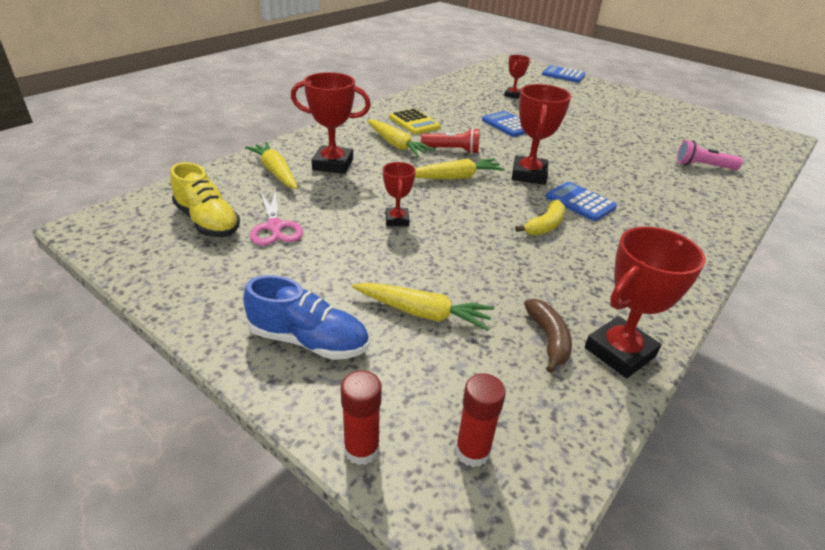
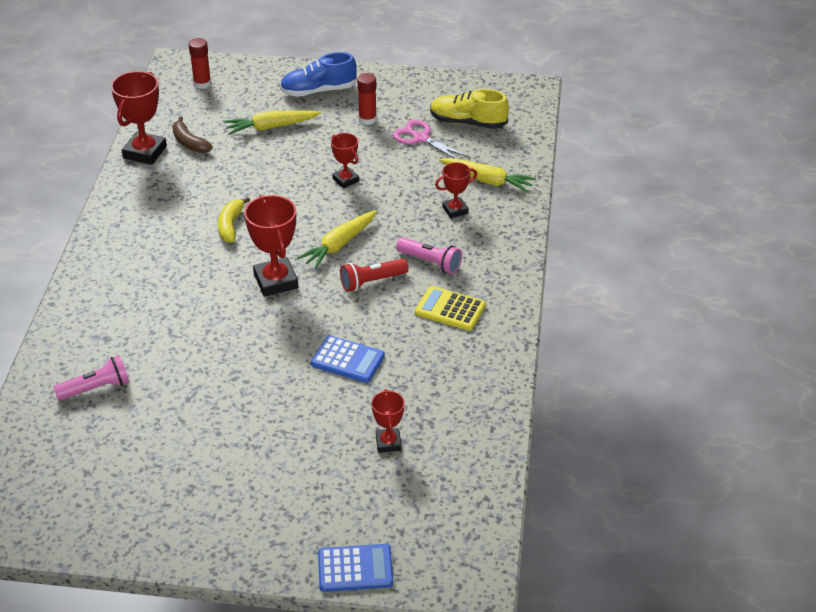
camera: 150 degrees right, 5 degrees up
(333, 164) = (455, 210): red trophy -> red trophy, size x0.58
(361, 449) = (251, 67): red glue stick -> red glue stick (367, 119)
(396, 145) = (430, 262): yellow carrot -> pink flashlight
(580, 202) = (212, 266): blue calculator -> none

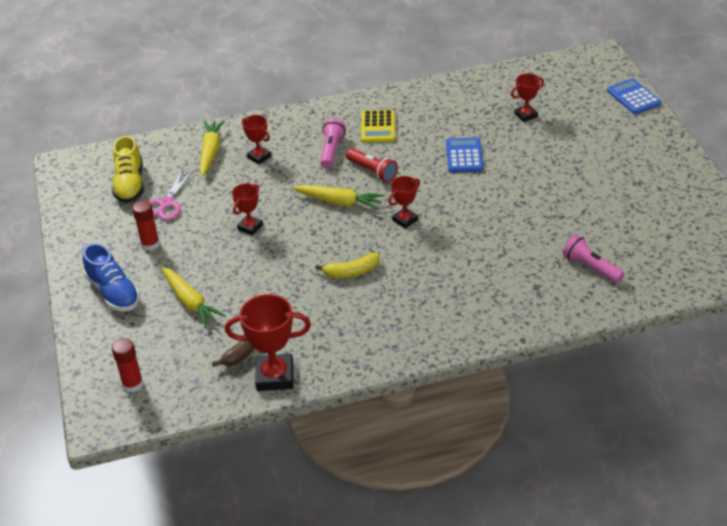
camera: 110 degrees left, 0 degrees up
(276, 281) = (405, 220): red trophy -> red trophy, size x0.58

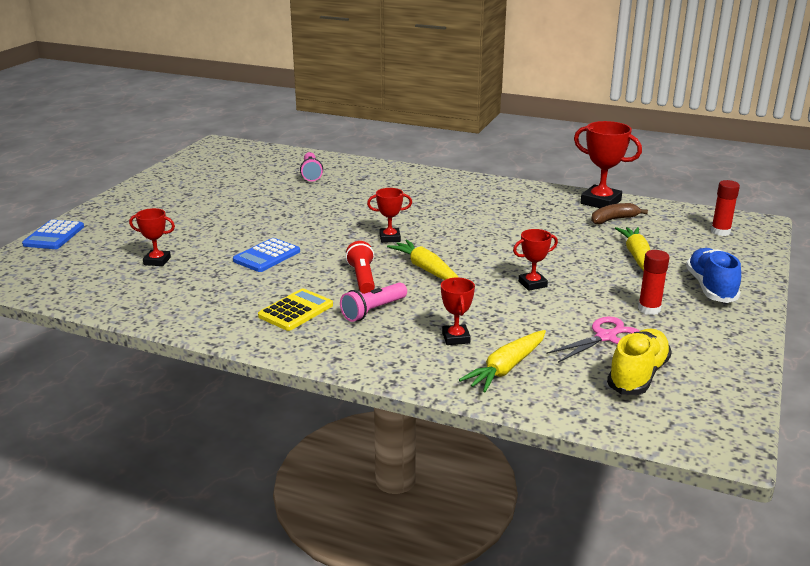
camera: 145 degrees left, 15 degrees down
(351, 272) = (478, 227): yellow banana -> none

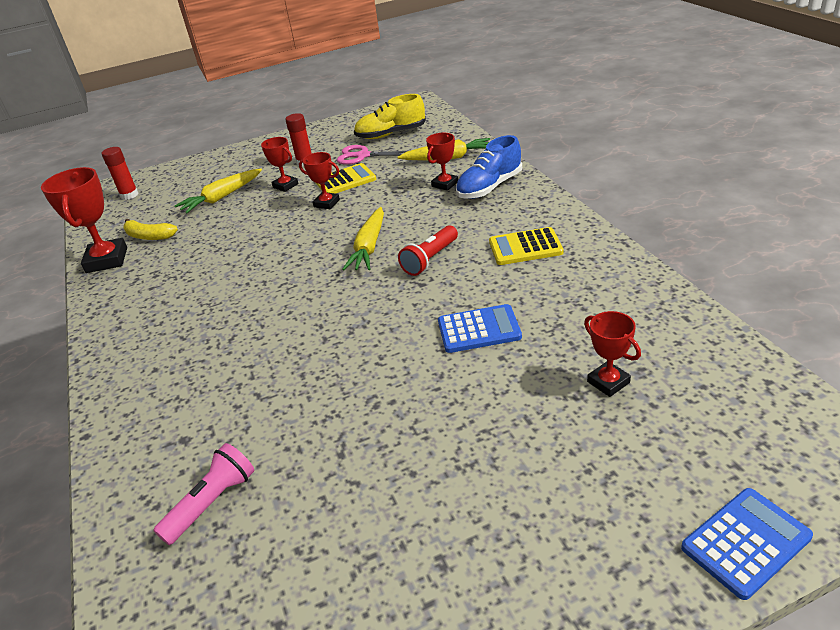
camera: 130 degrees left, 10 degrees up
(373, 311) = (467, 224): pink flashlight -> none
(390, 238) = (335, 299): red trophy -> red trophy (285, 186)
(562, 307) = (345, 180): none -> yellow calculator
(613, 219) = (149, 236): brown banana -> yellow banana
(710, 288) = (243, 162): blue shoe -> blue shoe (489, 187)

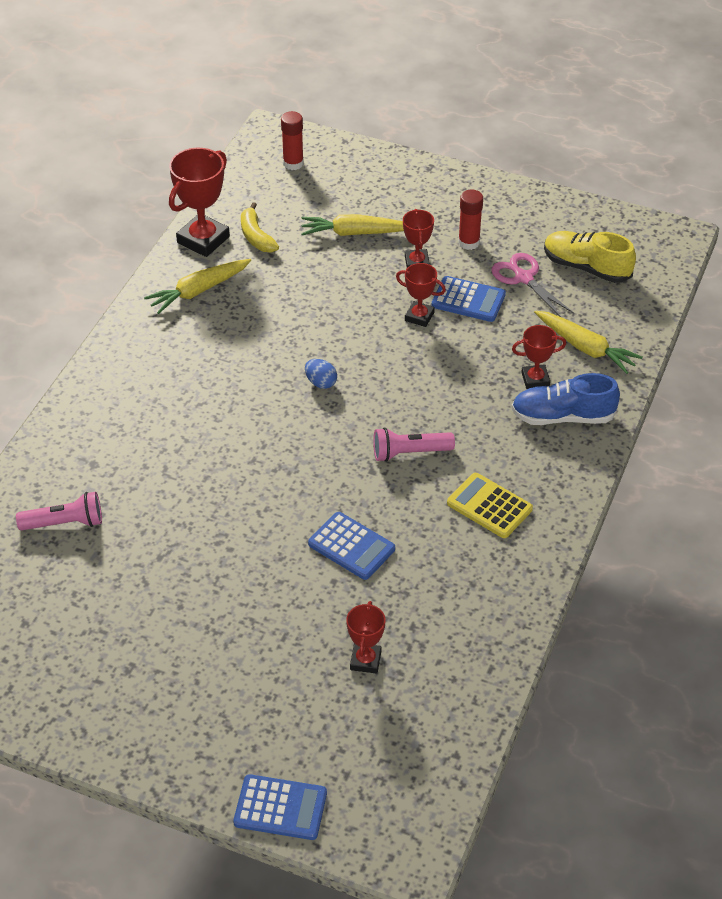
camera: 40 degrees right, 10 degrees up
(310, 269) = (321, 383): none -> blue egg
(326, 203) = (419, 316): red trophy -> red trophy turned 45 degrees counterclockwise
(345, 180) = (468, 300): yellow calculator -> blue calculator
(369, 247) = (386, 398): yellow carrot -> yellow carrot (198, 291)
(430, 259) = (409, 453): red flashlight -> pink flashlight

